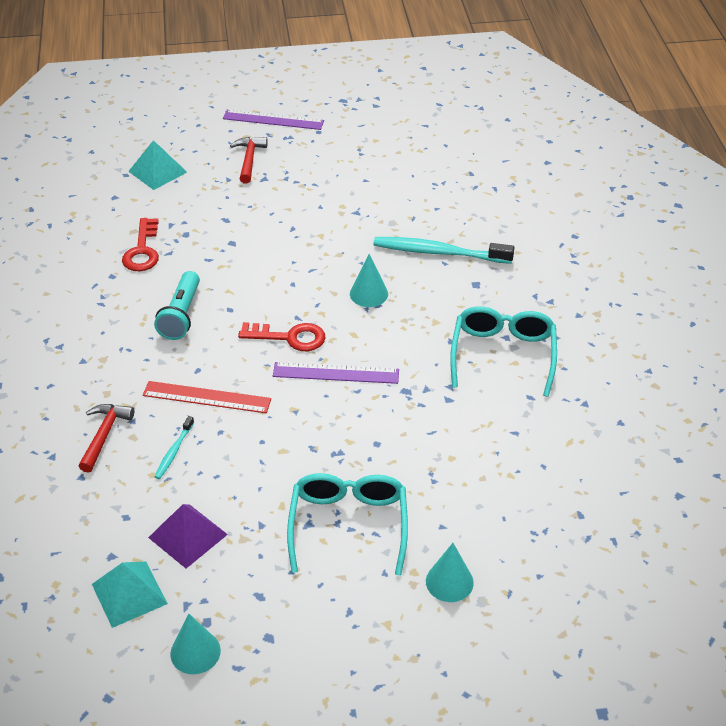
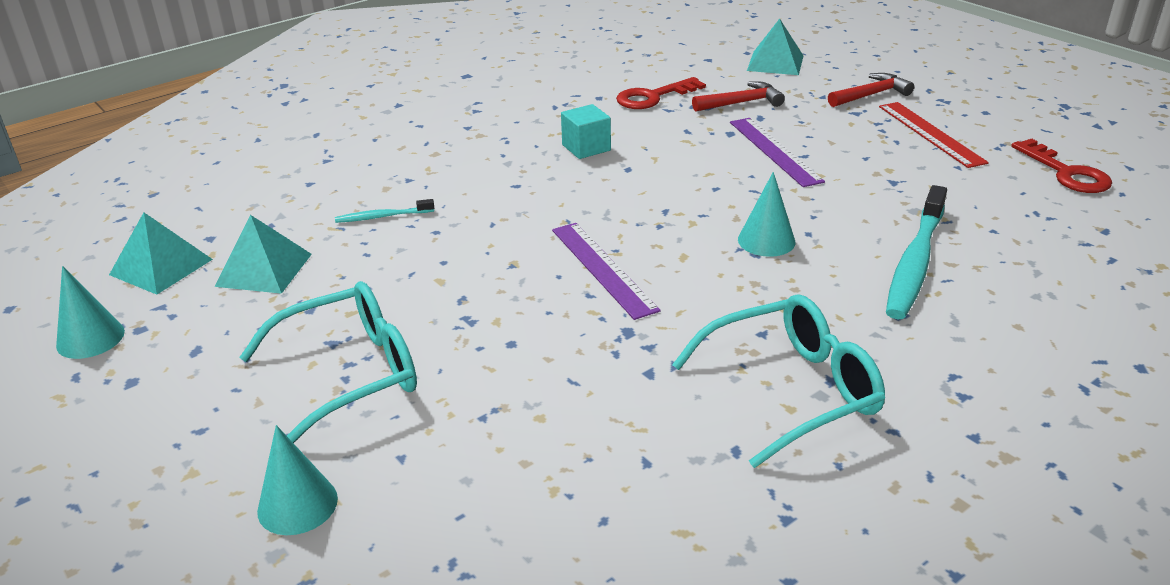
camera: 60 degrees right, 10 degrees down
(104, 435) = (376, 173): red hammer -> red hammer (742, 103)
(181, 315) = (586, 148): turquoise flashlight -> turquoise cube
(187, 536) = (264, 269): purple pyramid -> turquoise pyramid
(207, 397) = (480, 205): red ruler -> red ruler (930, 133)
(273, 120) = (955, 83): purple ruler -> purple ruler (774, 151)
(289, 337) = (626, 218): red key -> red key (1066, 173)
(439, 252) = (915, 262): turquoise toothbrush -> turquoise toothbrush turned 135 degrees counterclockwise

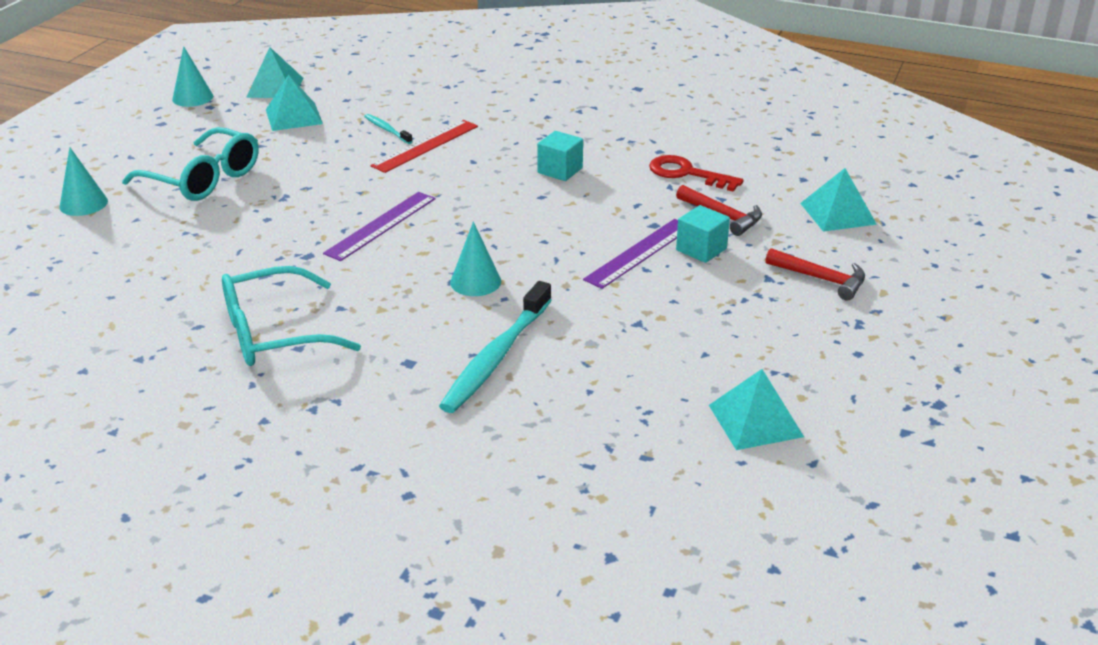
camera: 60 degrees right, 0 degrees up
(789, 125) = (701, 249): none -> turquoise cube
(790, 390) = (275, 333): turquoise glasses -> turquoise glasses turned 120 degrees clockwise
(915, 262) = (496, 357): turquoise toothbrush -> turquoise toothbrush turned 60 degrees counterclockwise
(930, 133) = (764, 327): red ruler -> red ruler (425, 146)
(1066, 173) = (755, 420): red key -> turquoise pyramid

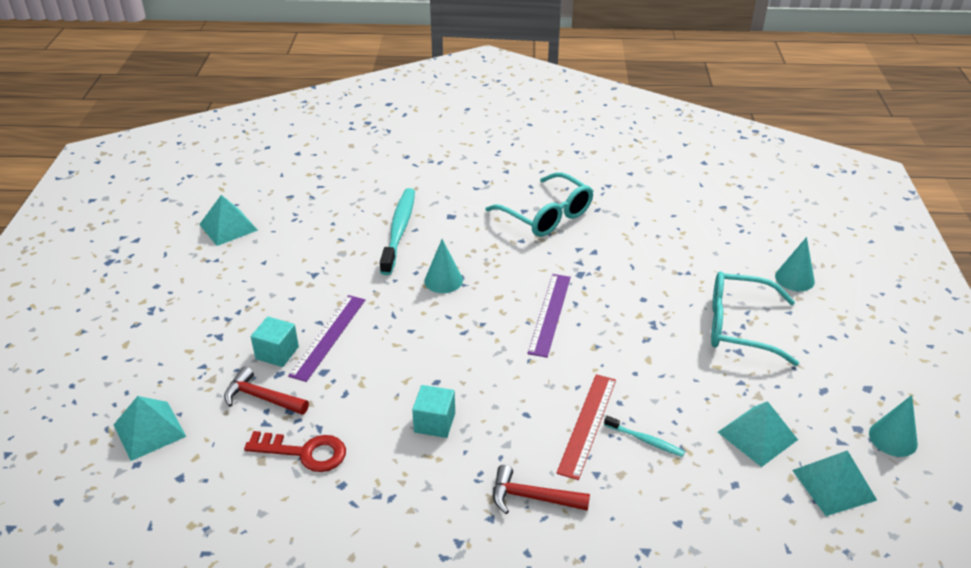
camera: 160 degrees right, 5 degrees up
(275, 333) = (546, 215): turquoise glasses -> turquoise glasses turned 90 degrees clockwise
(821, 279) = (175, 345): red hammer -> red hammer (532, 497)

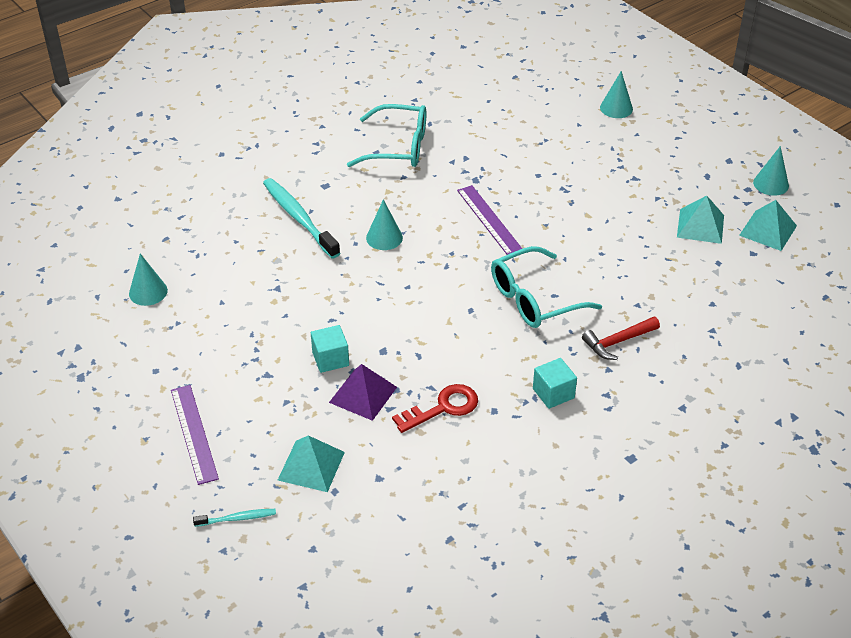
camera: 40 degrees left, 5 degrees up
(228, 227) = (148, 292): turquoise pyramid -> turquoise cone
(261, 398) = (363, 394): red hammer -> purple pyramid
(328, 336) = (353, 325): purple ruler -> purple ruler (194, 433)
(434, 422) = (503, 336): turquoise cube -> turquoise cube (553, 393)
(587, 424) = (598, 278): red ruler -> none
(645, 440) = (642, 267): turquoise toothbrush -> turquoise toothbrush (237, 518)
(740, 327) = (618, 161): turquoise glasses -> turquoise glasses (535, 299)

